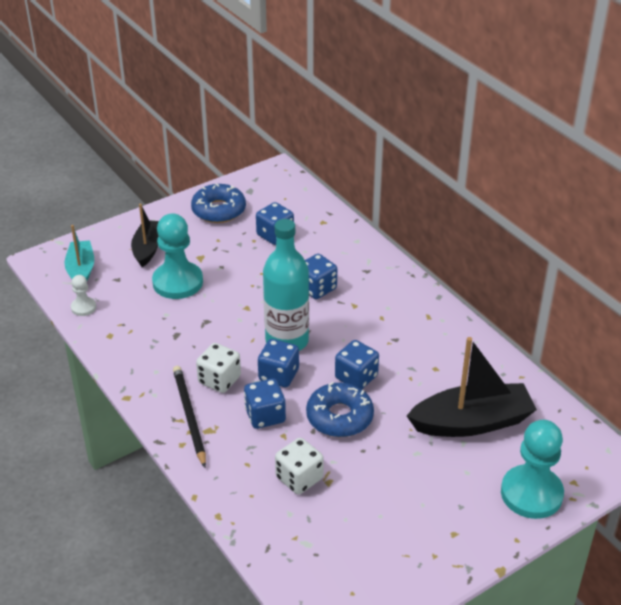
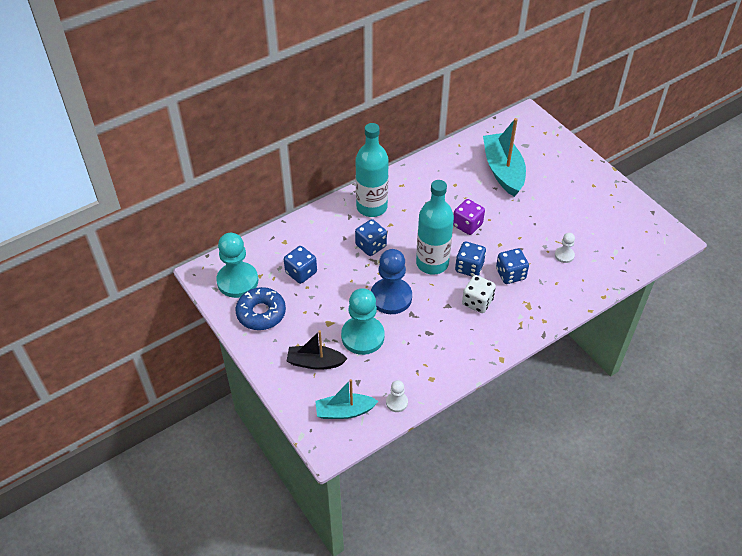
camera: 90 degrees left, 10 degrees up
(189, 416) = (516, 318): black pencil -> none
(233, 304) = (391, 297): none -> blue pawn
(299, 478) = (564, 255): white dice -> white pawn
(339, 417) = (506, 234): blue donut -> none
(356, 377) = (467, 225): blue dice -> purple dice
(384, 289) = (371, 207): none -> turquoise bottle
(472, 422) = (503, 171): black boat -> turquoise boat
(531, 493) = (557, 150): turquoise pawn -> turquoise pawn (237, 281)

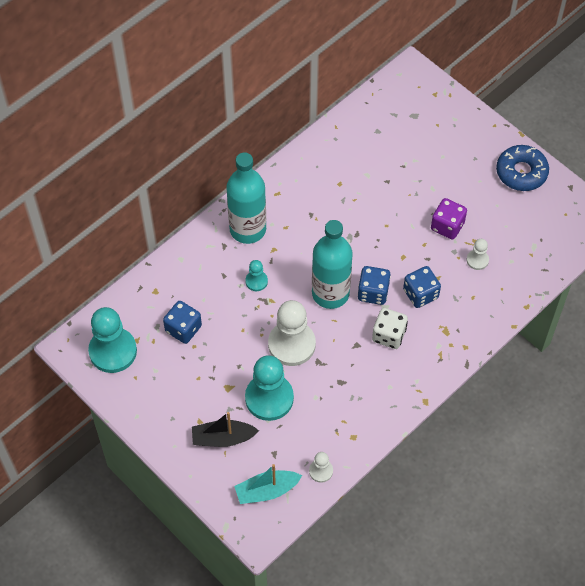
camera: 10 degrees left, 10 degrees up
(261, 313) = (149, 387): blue donut -> blue donut (521, 172)
(371, 246) = (256, 281): blue dice -> turquoise pawn
(391, 297) = (291, 344): blue pawn -> white pawn
(467, 225) = (362, 237): purple dice -> purple dice (447, 226)
(503, 171) = (393, 156): turquoise boat -> none

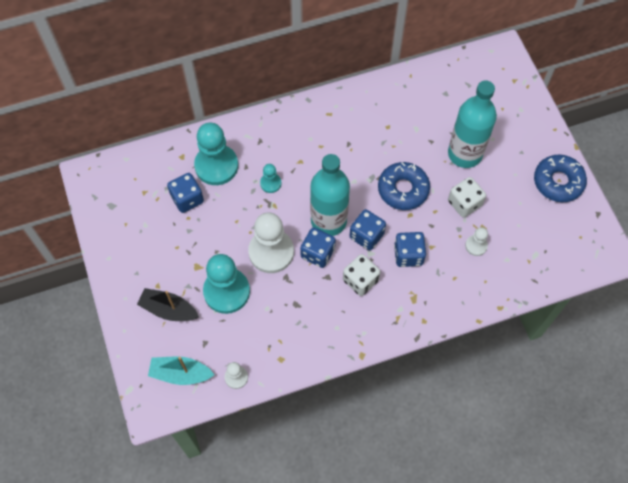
camera: 25 degrees right, 5 degrees up
(113, 351) = (119, 193): turquoise pawn -> turquoise pawn (216, 166)
(248, 229) = (287, 135): turquoise bottle -> turquoise bottle (465, 154)
(336, 327) = (317, 253): none -> blue dice
(384, 236) = (403, 189): none -> blue donut
(447, 226) = (464, 203): purple dice -> white dice

